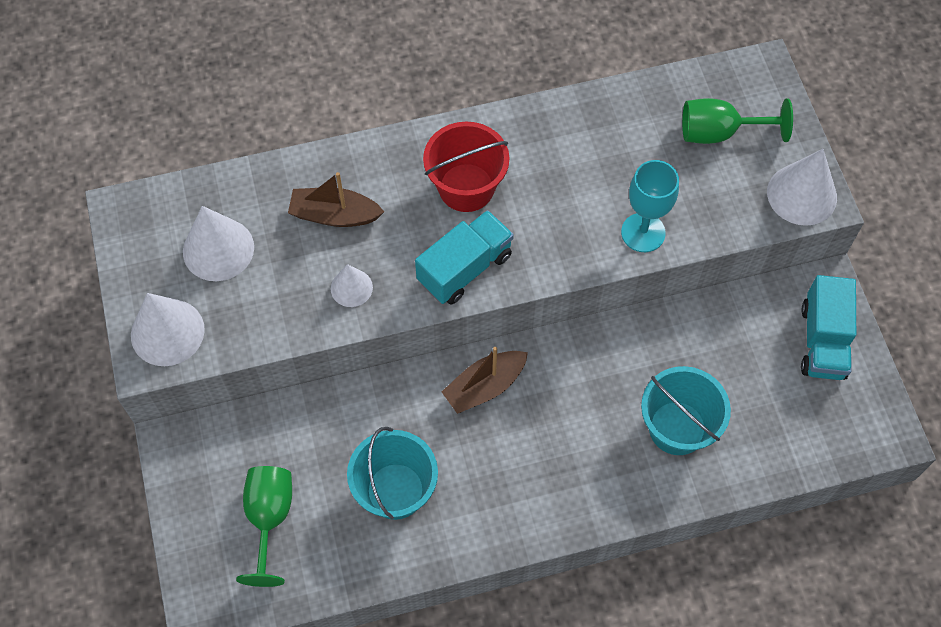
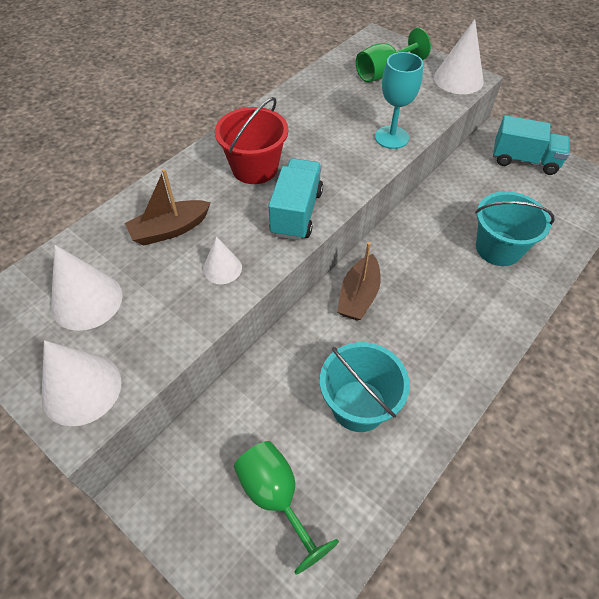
camera: 35 degrees left, 10 degrees down
(823, 341) = (524, 160): turquoise truck -> turquoise truck turned 45 degrees counterclockwise

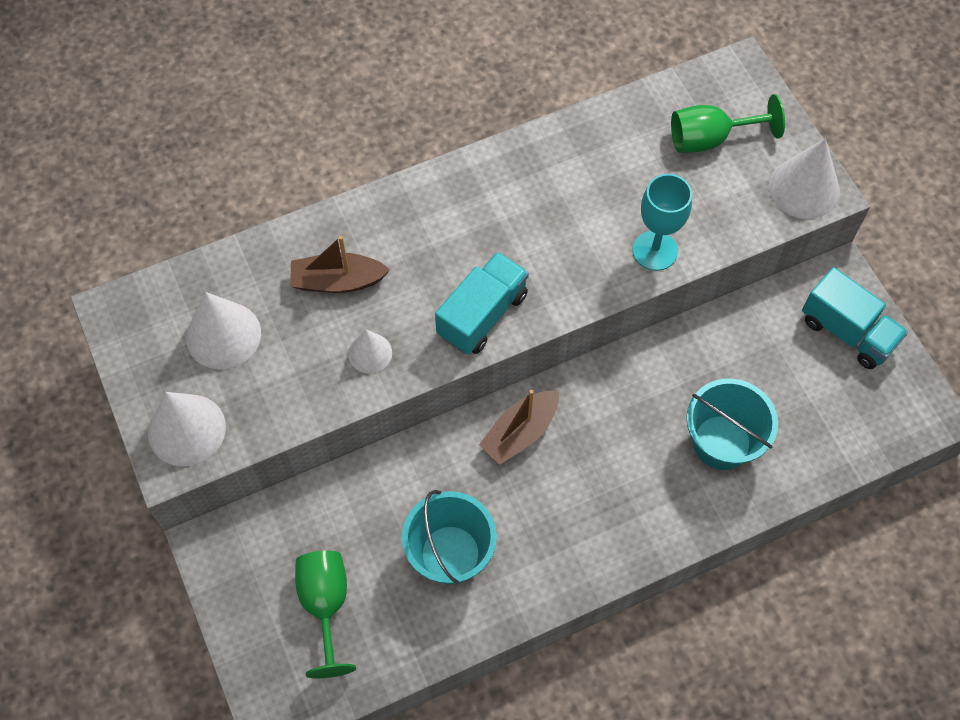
camera: 25 degrees right, 10 degrees up
(254, 168) = (467, 232): red bucket -> none

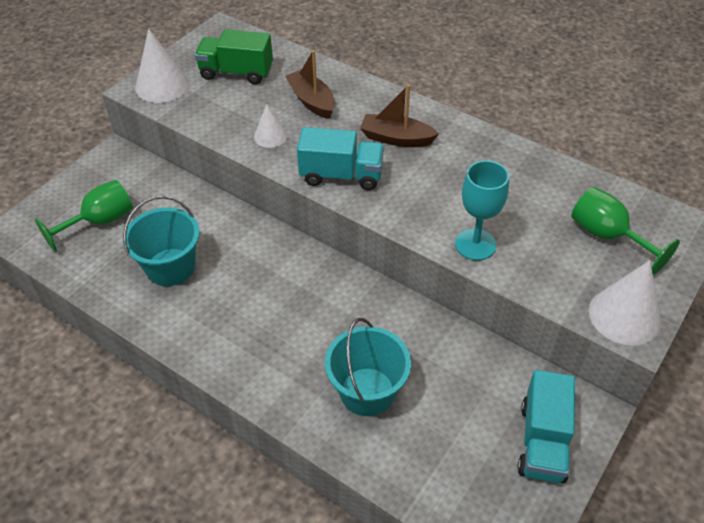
camera: 60 degrees right, 15 degrees down
(223, 335) = (236, 73): white cone -> green truck
(520, 432) = (289, 263): brown boat -> brown boat (396, 138)

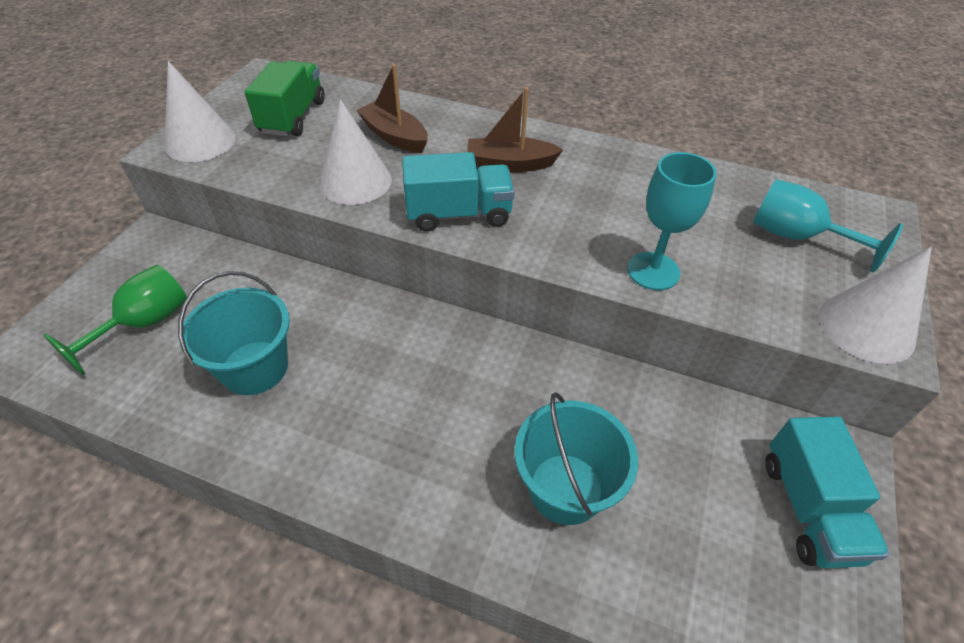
camera: 15 degrees left, 0 degrees up
(236, 73) = (293, 117): green truck -> green truck turned 105 degrees clockwise
(270, 136) = (355, 181): white cone -> white cone, size x1.71
(607, 236) = (796, 237): green goblet -> turquoise goblet

